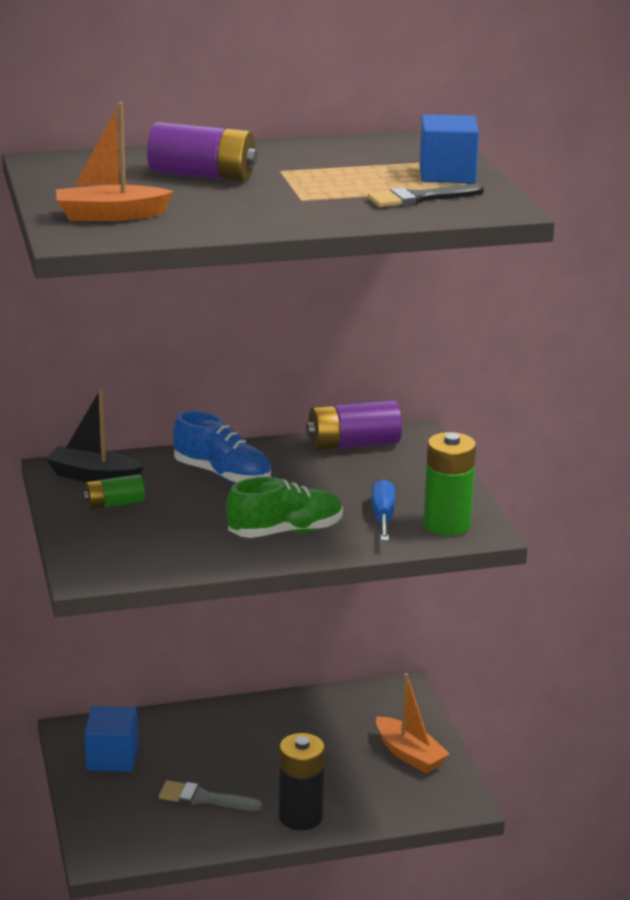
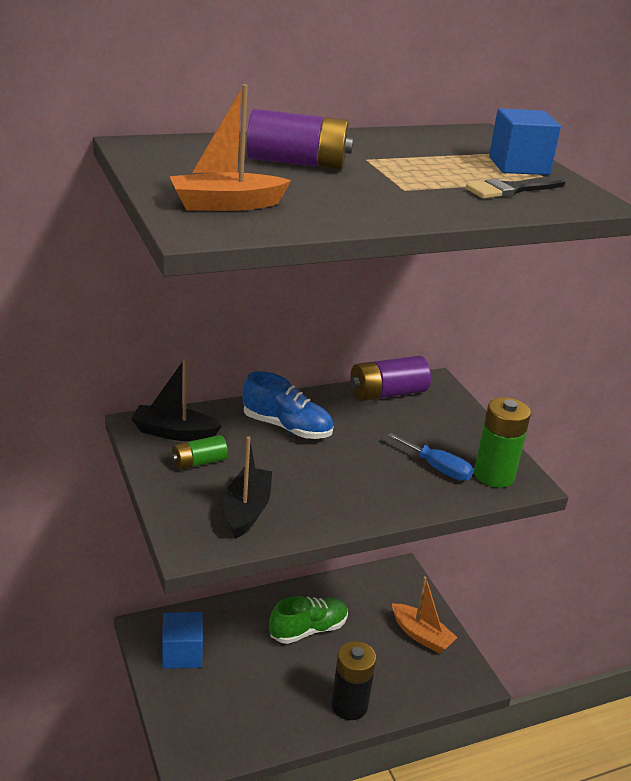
camera: 10 degrees left, 5 degrees up
(154, 547) = (246, 510): none -> black boat
(204, 798) = (266, 692): grey brush -> none
(285, 532) = (359, 488): green shoe -> green shoe (308, 630)
(383, 516) = (437, 468): blue screwdriver -> blue screwdriver turned 135 degrees clockwise

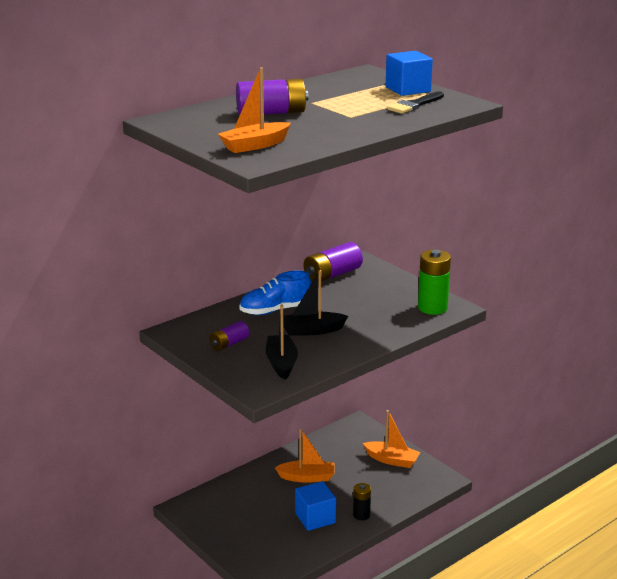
camera: 15 degrees left, 5 degrees down
(174, 433) = (198, 330): black boat -> black boat (312, 330)
(182, 653) = (221, 515): blue cube -> blue cube (315, 518)
(199, 462) = (229, 344): green battery -> purple battery
(287, 427) = (275, 310): blue shoe -> blue shoe turned 150 degrees clockwise
(308, 630) = (307, 477): green shoe -> orange boat
(349, 705) = (361, 515): black battery -> black battery, size x0.60
(437, 468) = (393, 312): blue screwdriver -> none

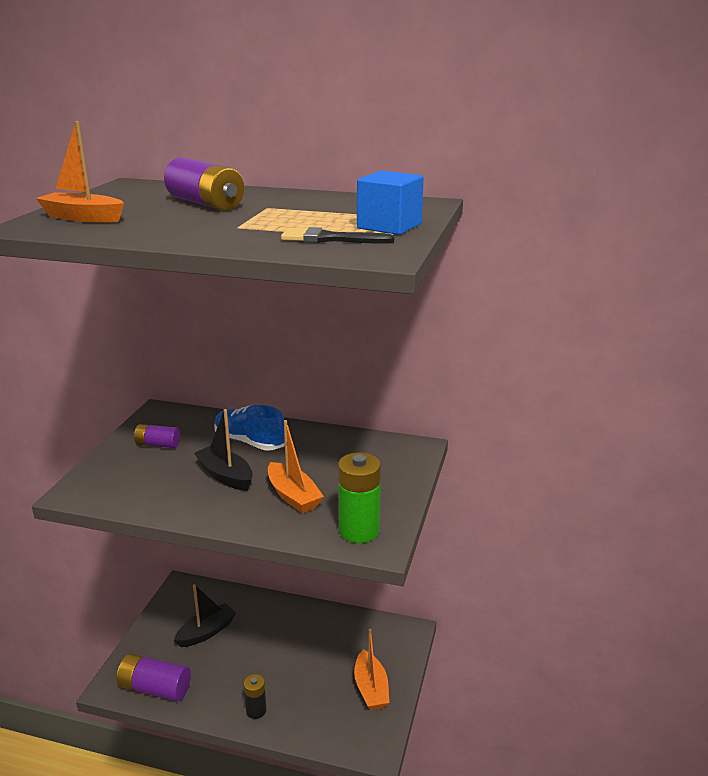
camera: 55 degrees right, 0 degrees up
(281, 363) = (140, 484): black boat -> black boat (206, 632)
(307, 477) = (287, 640): orange boat -> orange boat (293, 496)
(315, 518) = (226, 678): blue cube -> none
(332, 275) = (363, 443): purple battery -> purple battery (155, 688)

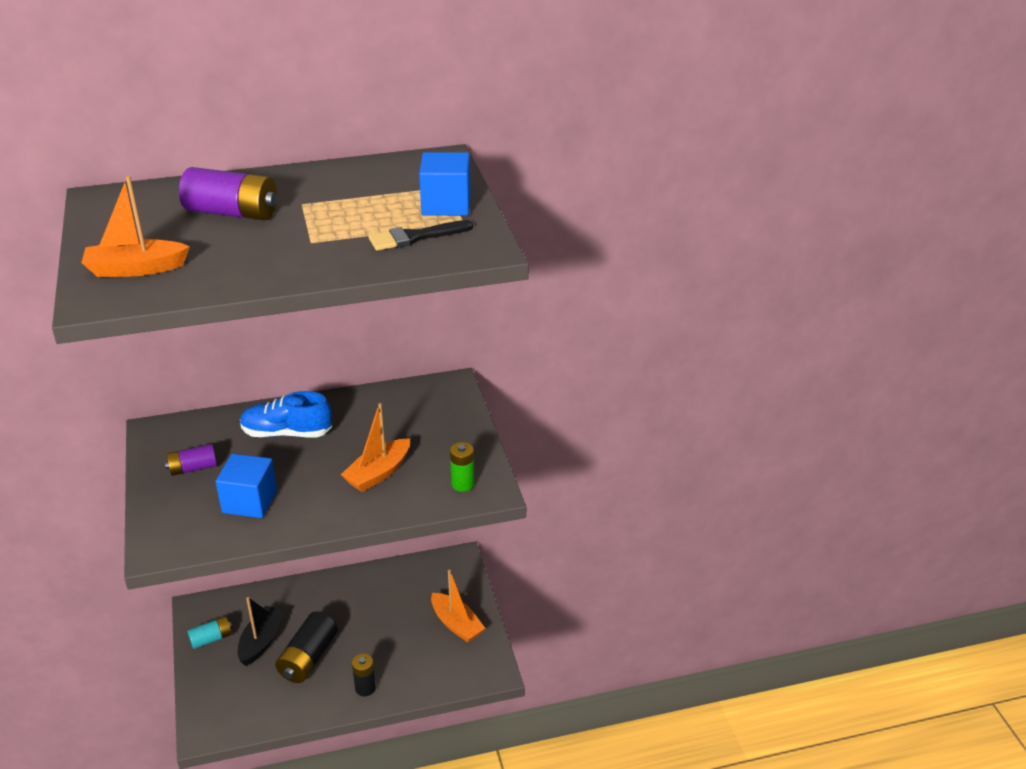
camera: 30 degrees left, 10 degrees up
(155, 688) = (251, 713): purple battery -> none
(173, 482) = (250, 501): none -> blue cube
(173, 614) = (211, 638): none -> turquoise battery
(225, 476) = (295, 476): black boat -> none
(230, 662) = (308, 658): none -> black battery
(293, 496) = (378, 473): orange boat -> orange boat turned 105 degrees clockwise
(359, 531) = (463, 484): green battery -> green battery, size x0.60

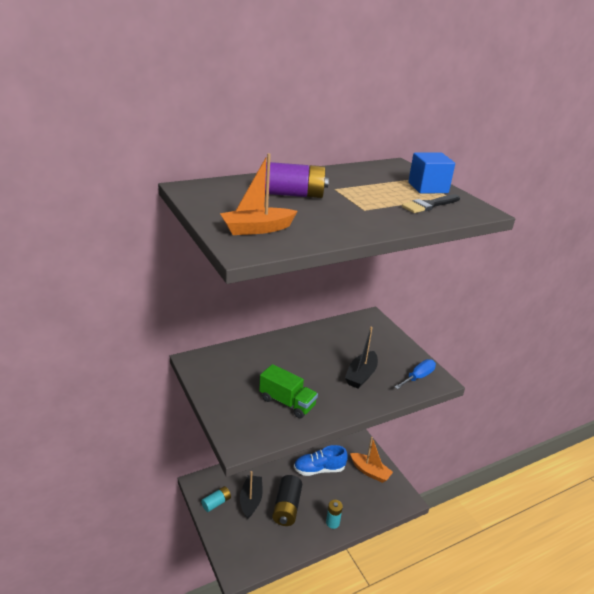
camera: 15 degrees left, 5 degrees down
(193, 468) = (235, 383): purple battery -> none
(250, 501) = (287, 402): blue cube -> green truck
(287, 433) = (285, 355): blue shoe -> blue shoe (319, 469)
(365, 688) = (332, 522): black battery -> turquoise battery
(378, 473) = (361, 375): orange boat -> black boat
(463, 484) = (418, 377): green battery -> blue screwdriver

